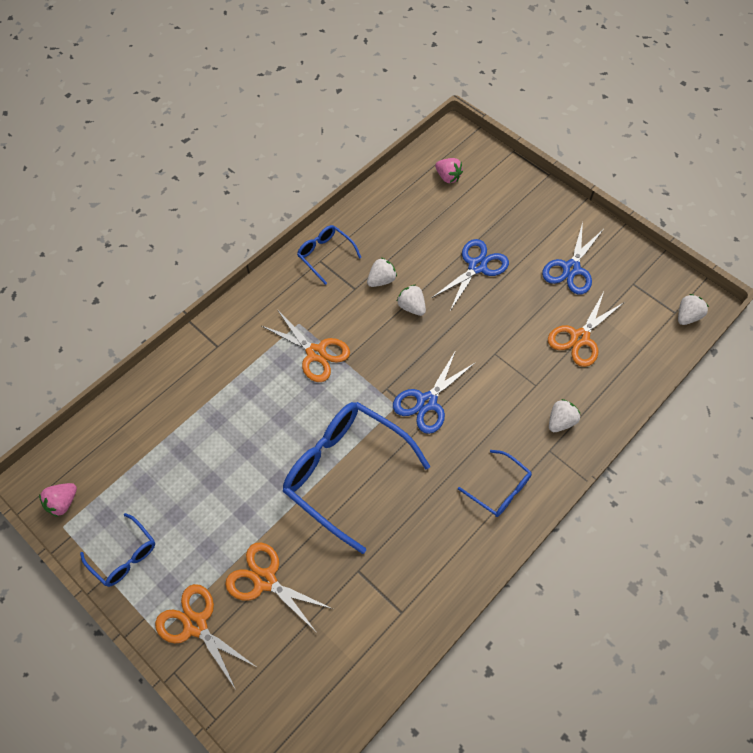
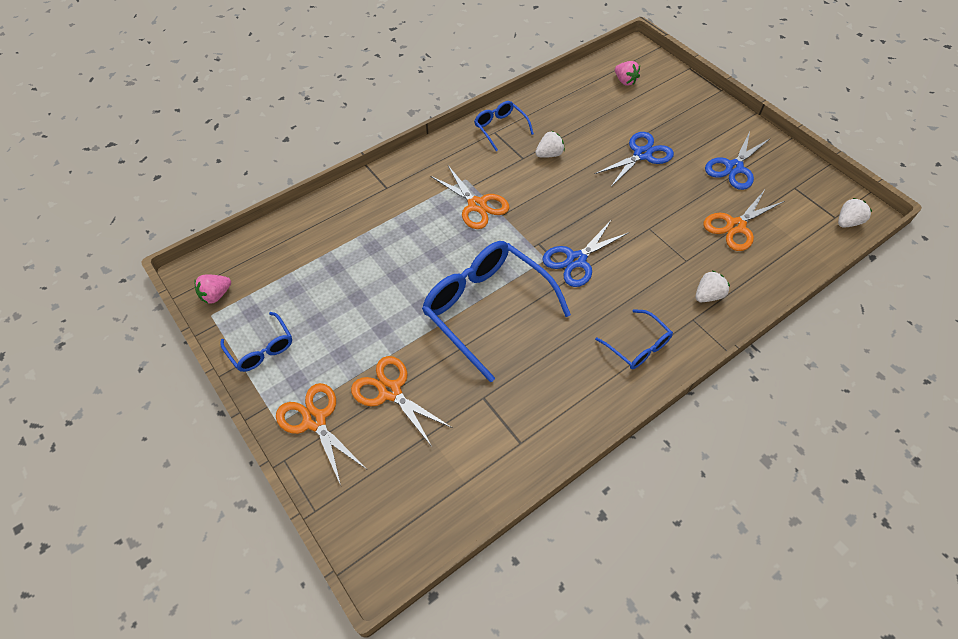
camera: 10 degrees right, 5 degrees down
(411, 307) = (574, 179): white strawberry -> none

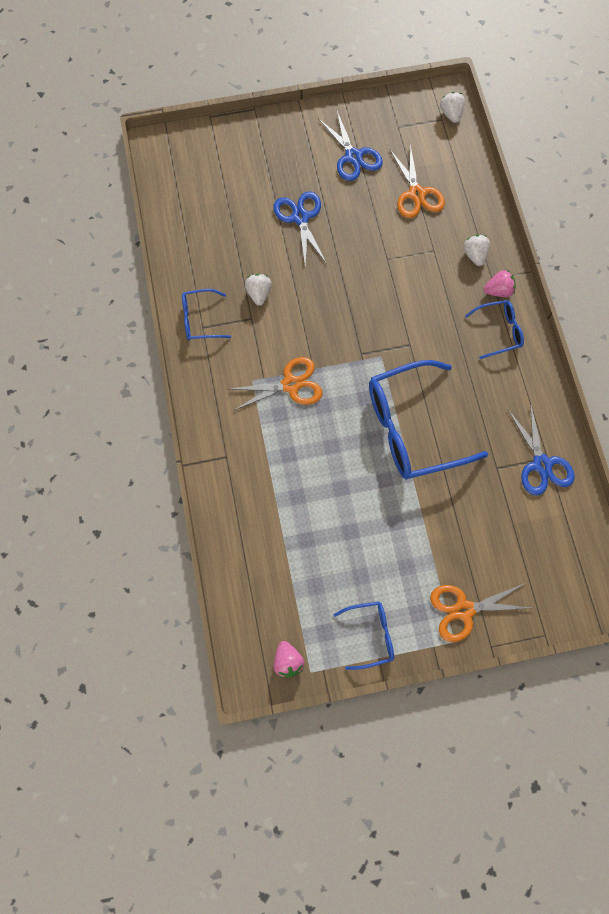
camera: 65 degrees left, 15 degrees up
(390, 391) = (461, 538): orange scissors -> none
(576, 260) = (394, 333): blue scissors -> blue scissors (541, 464)
(625, 81) = (196, 179): pink strawberry -> pink strawberry (498, 291)

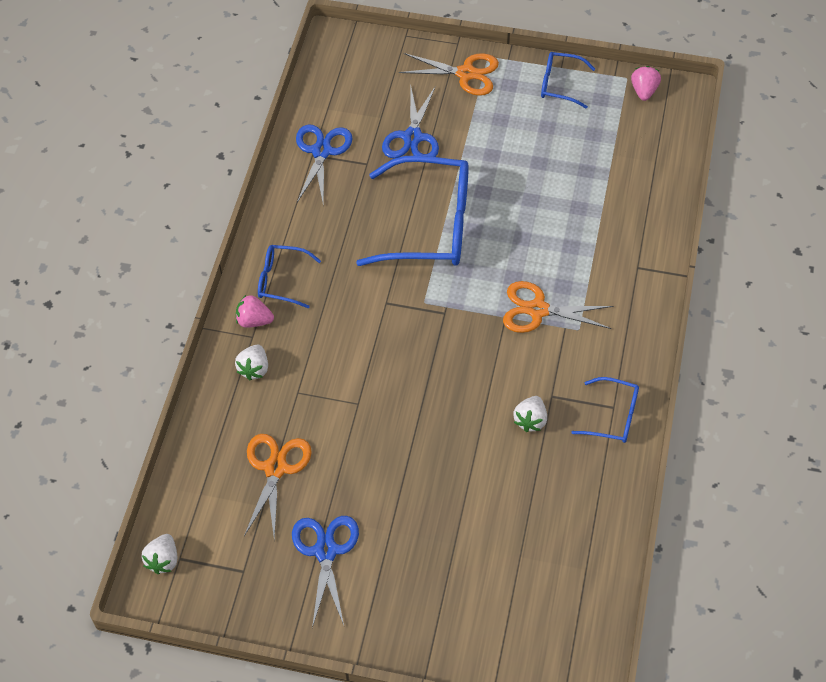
camera: 155 degrees left, 15 degrees down
(300, 218) = (436, 494): blue scissors -> blue scissors (412, 137)

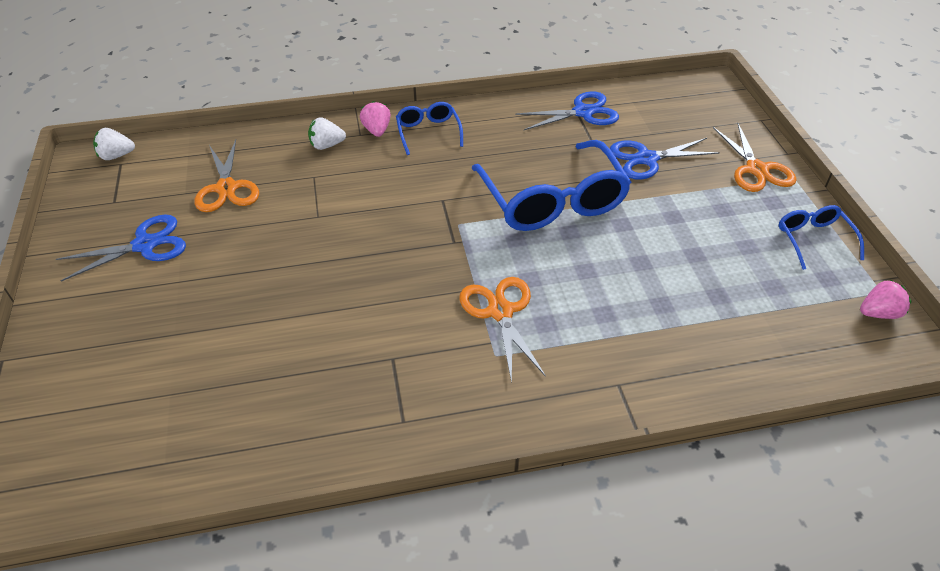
camera: 65 degrees right, 10 degrees down
(275, 468) = (226, 188): orange scissors -> orange scissors turned 90 degrees clockwise
(530, 420) = (351, 349): white strawberry -> none
(613, 416) = (389, 425): blue glasses -> none

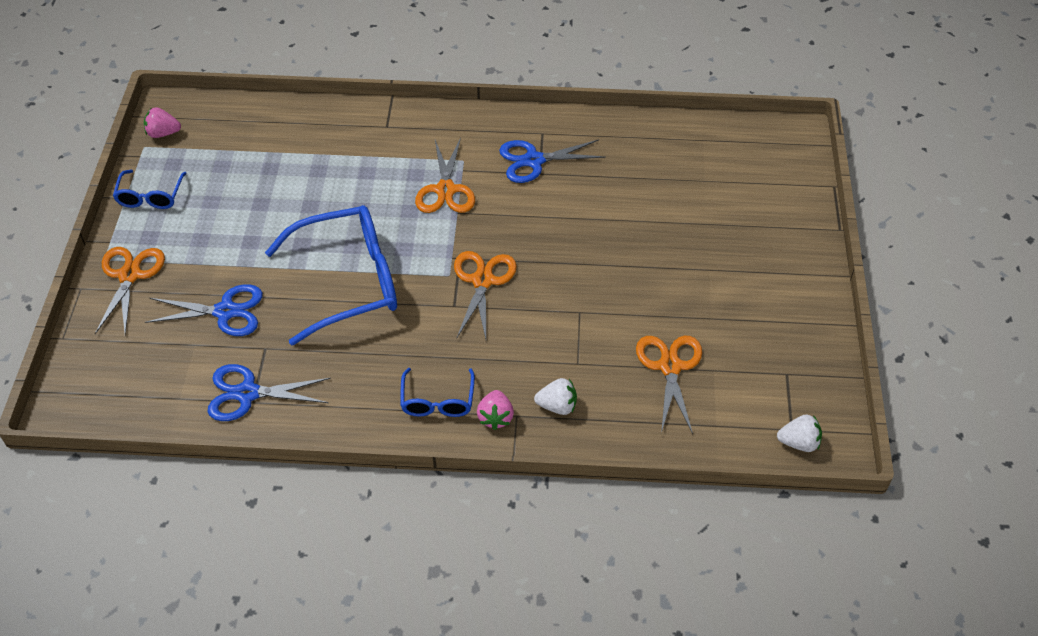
camera: 165 degrees left, 5 degrees up
(145, 245) = (745, 313): blue scissors -> blue scissors (534, 160)
(422, 225) = (482, 281): none -> orange scissors
(552, 201) = (349, 281): blue glasses -> blue glasses turned 75 degrees clockwise

